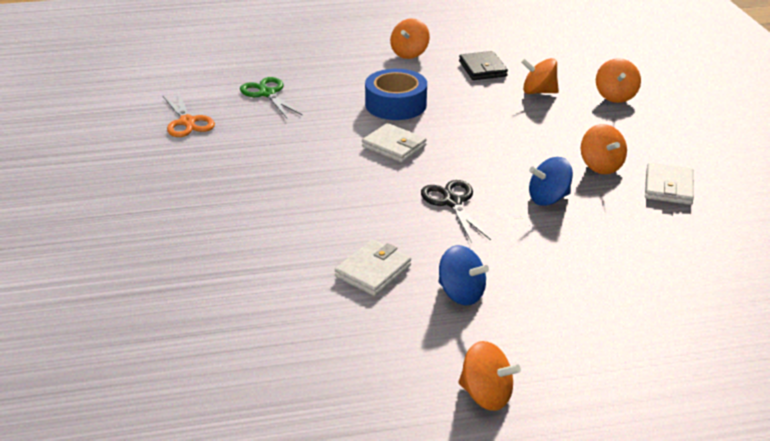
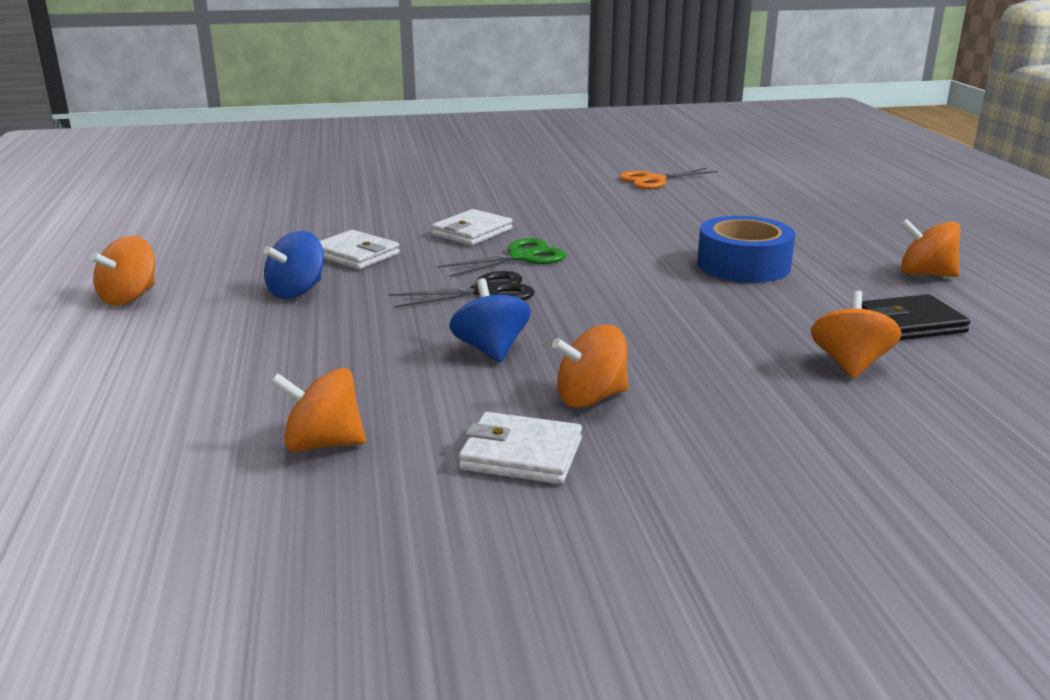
camera: 90 degrees right, 10 degrees down
(267, 93) = (738, 205): green scissors -> green scissors (521, 257)
(394, 146) = (624, 264): white wallet -> white wallet (472, 232)
(615, 96) = (881, 440): orange spinning top -> orange spinning top (323, 444)

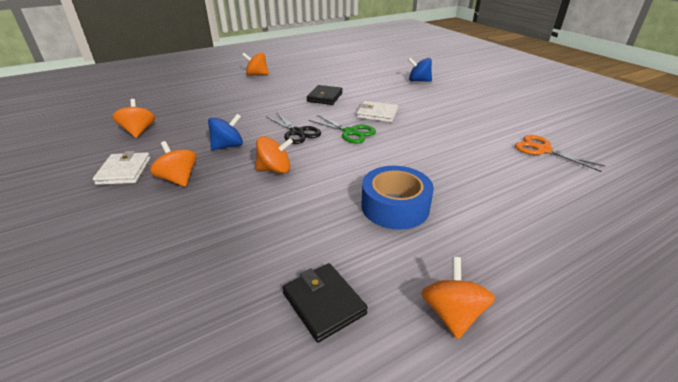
camera: 70 degrees right, 10 degrees up
(297, 291) = (276, 96): blue spinning top -> blue spinning top (419, 81)
(356, 255) = (325, 97): white wallet -> black wallet
(850, 364) = (235, 269): orange spinning top -> orange spinning top (275, 169)

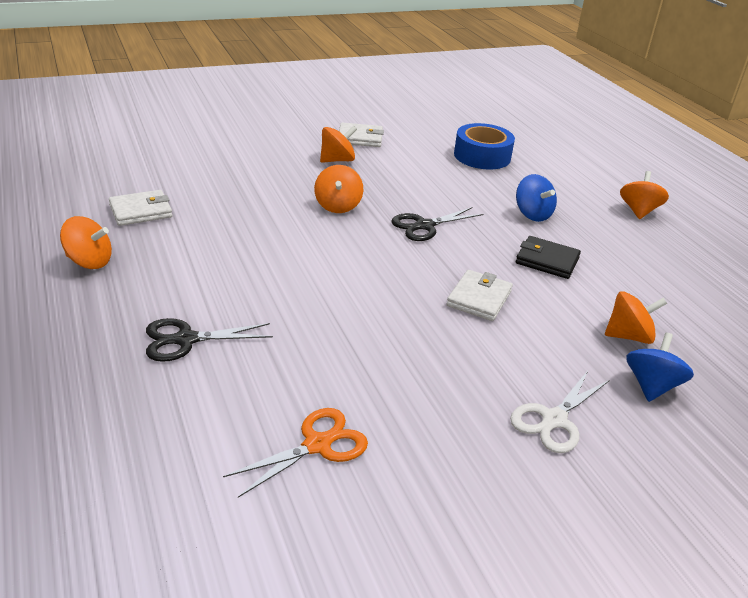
camera: 95 degrees right, 0 degrees up
(139, 131) = (441, 140): orange spinning top -> orange spinning top (628, 336)
(228, 146) = (397, 183): blue spinning top -> blue spinning top (532, 214)
(324, 303) = (141, 211): black wallet -> white wallet
(350, 132) = (419, 265): green scissors -> none
(395, 206) = (237, 265): blue tape -> blue tape (482, 156)
(461, 98) = (554, 420): none -> white scissors
(508, 212) = (186, 340): none -> black scissors

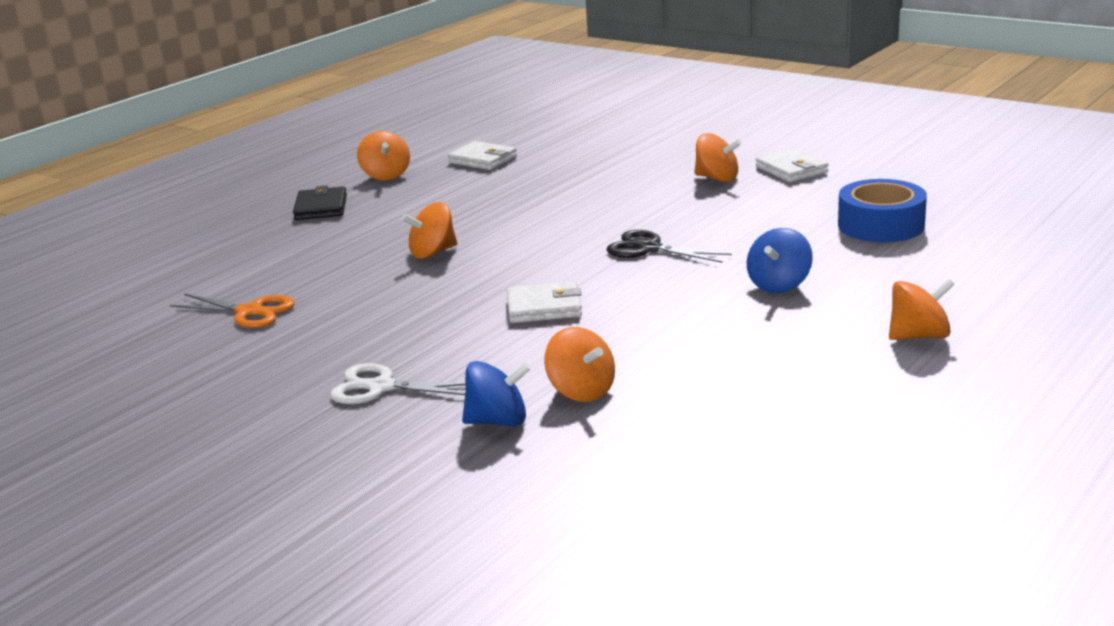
camera: 65 degrees right, 10 degrees down
(186, 340) = (326, 234): black scissors -> none
(338, 206) = (620, 208): orange spinning top -> orange spinning top (433, 253)
(547, 260) = (679, 317): black wallet -> black wallet (321, 208)

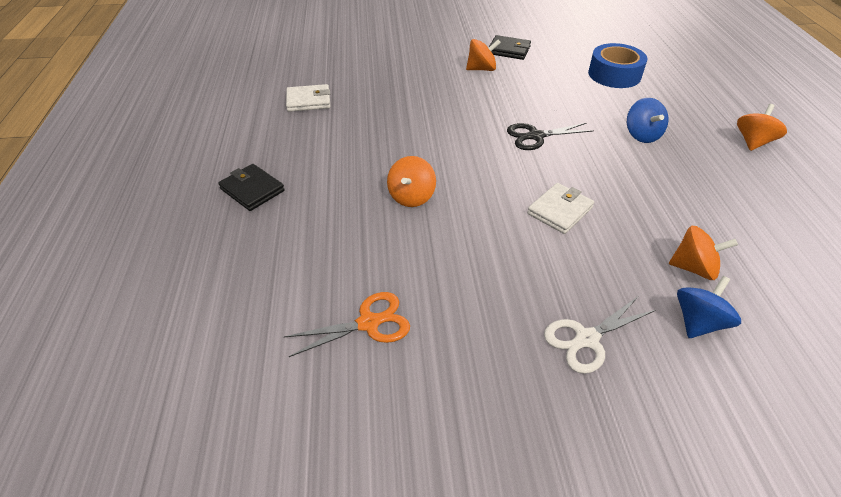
camera: 45 degrees left, 20 degrees up
(386, 175) = (256, 139): orange spinning top -> none
(791, 170) = (509, 50): white wallet -> black wallet

